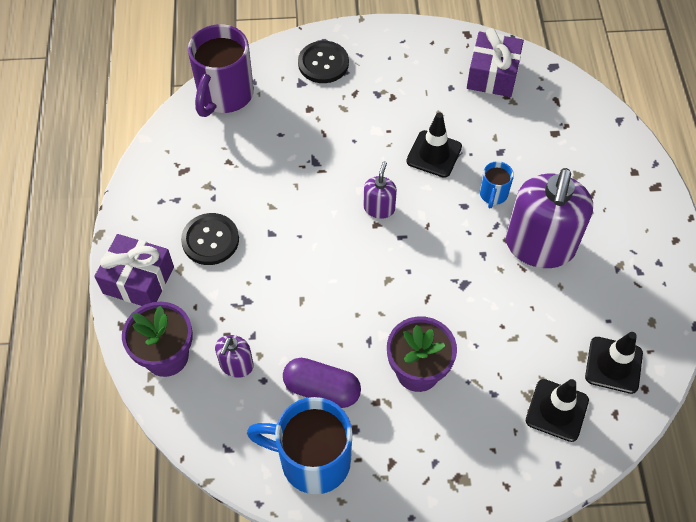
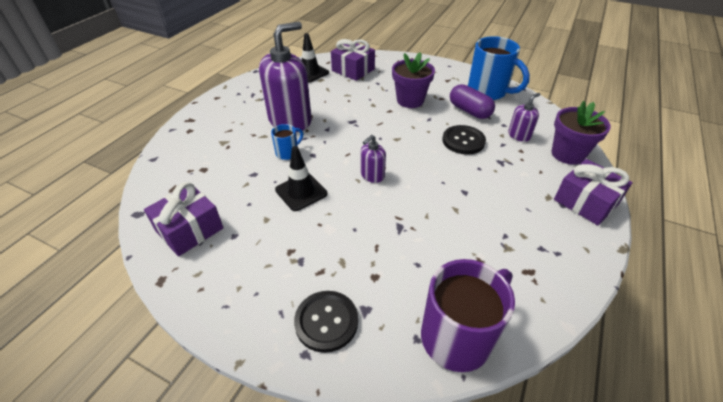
camera: 150 degrees left, 15 degrees down
(210, 240) = (517, 205): black button -> black button (463, 141)
(557, 410) = (353, 70): black traffic cone -> purple gift

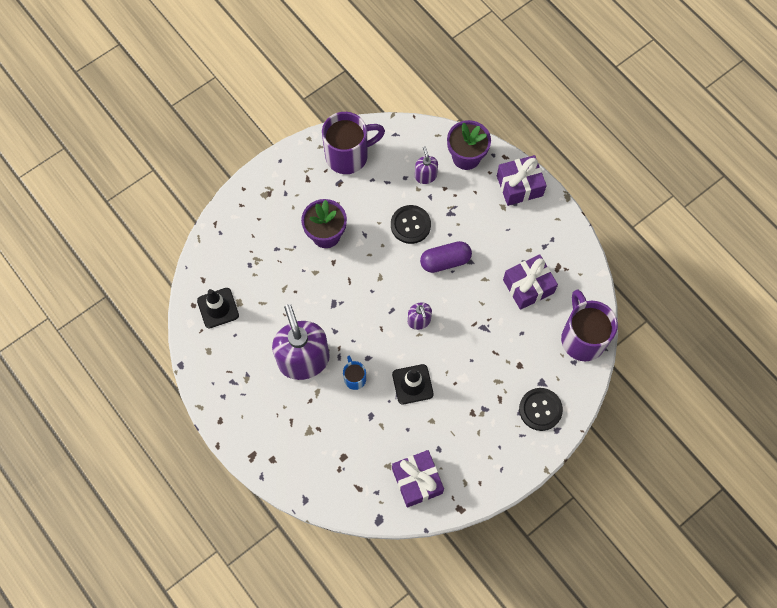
camera: 65 degrees left, 25 degrees up
(353, 70) = (236, 261): purple gift -> purple gift (528, 286)
(469, 111) = (370, 192): purple capsule -> purple capsule (445, 261)
(488, 92) = (348, 155): blue mug -> purple mug

